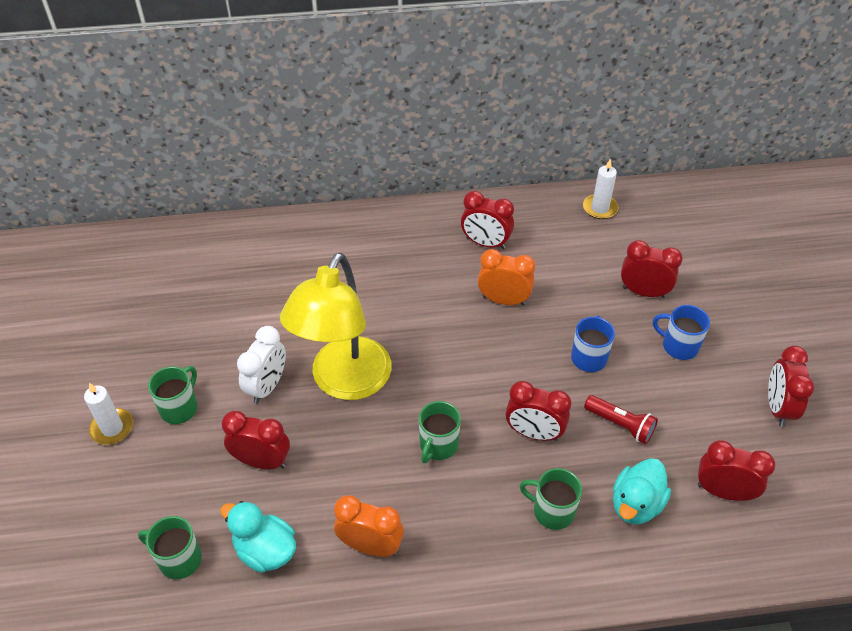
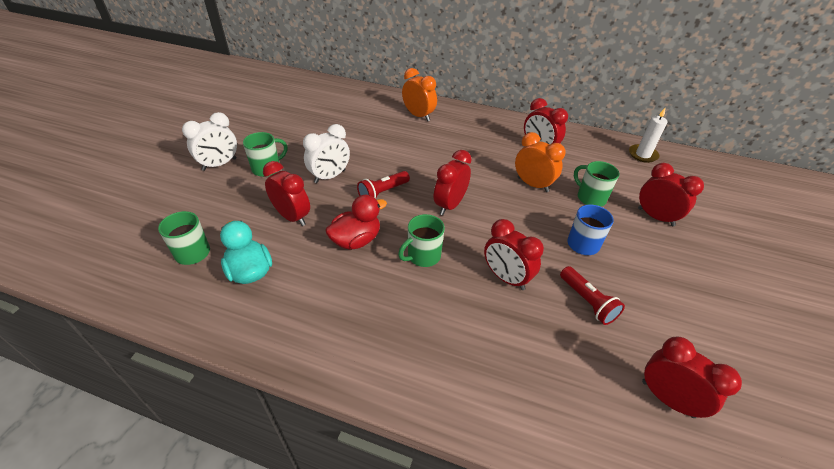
camera: 25 degrees right, 5 degrees down
(112, 428) = (219, 164): white candle -> white clock
(344, 382) = (382, 192): yellow lamp -> red flashlight
(355, 458) = (356, 240): none -> red duck
(370, 546) = (324, 302): orange clock -> orange clock (418, 116)
(552, 511) = (488, 341): green mug -> green mug (590, 198)
(636, 504) = (570, 370): turquoise duck -> none
(678, 346) = (671, 264): blue mug -> none
(777, 407) = (758, 349): red clock -> red clock (450, 205)

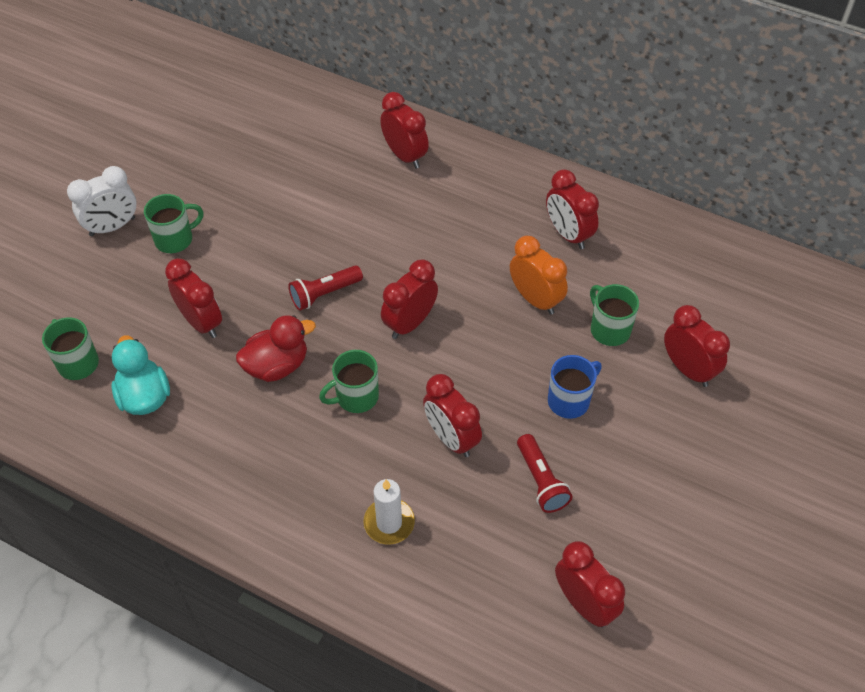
camera: 10 degrees right, 10 degrees up
(330, 176) = (257, 260): white clock -> none
(418, 116) = (405, 156): orange clock -> red clock
(642, 155) = (722, 260): white candle -> white candle (389, 523)

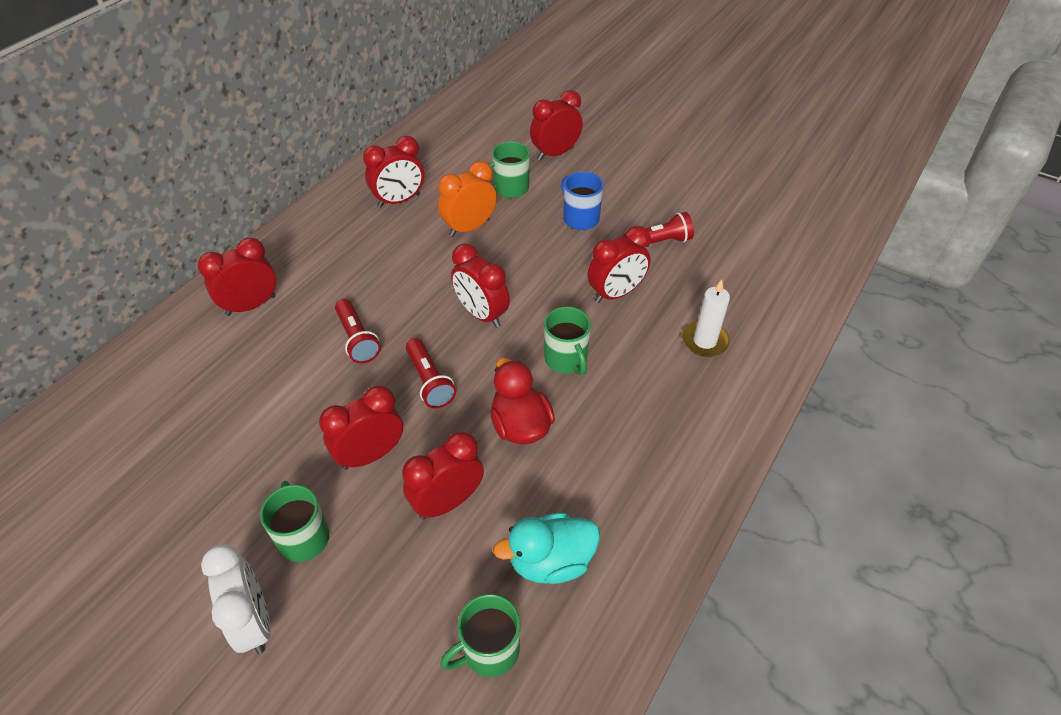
camera: 85 degrees left, 5 degrees down
(370, 235) = (357, 339): none -> red flashlight
(584, 604) = (765, 230): red clock -> red clock (370, 455)

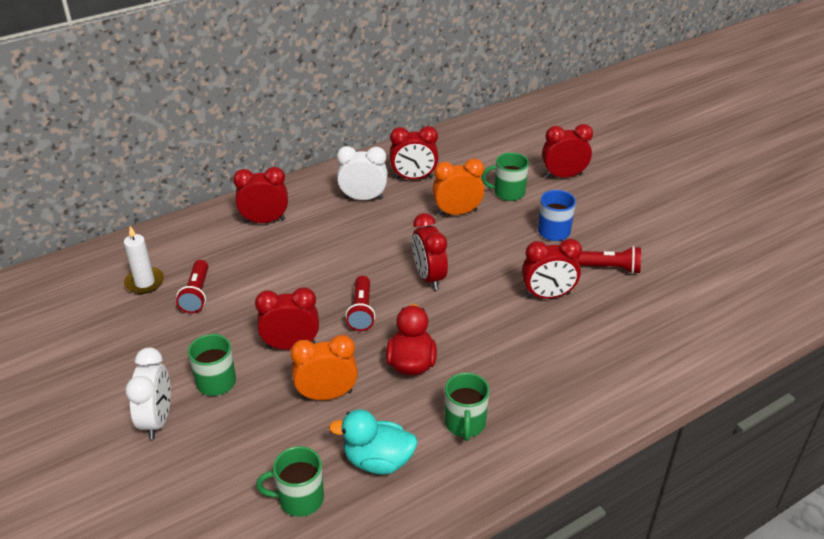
camera: 25 degrees right, 10 degrees down
(355, 242) = (363, 198): none -> white clock
(357, 339) = (326, 266): red flashlight -> red flashlight (196, 294)
(447, 502) = (327, 395): red clock -> orange clock
(566, 359) = (476, 330): green mug -> green mug (465, 424)
(704, 341) = (602, 354): white candle -> white candle (144, 282)

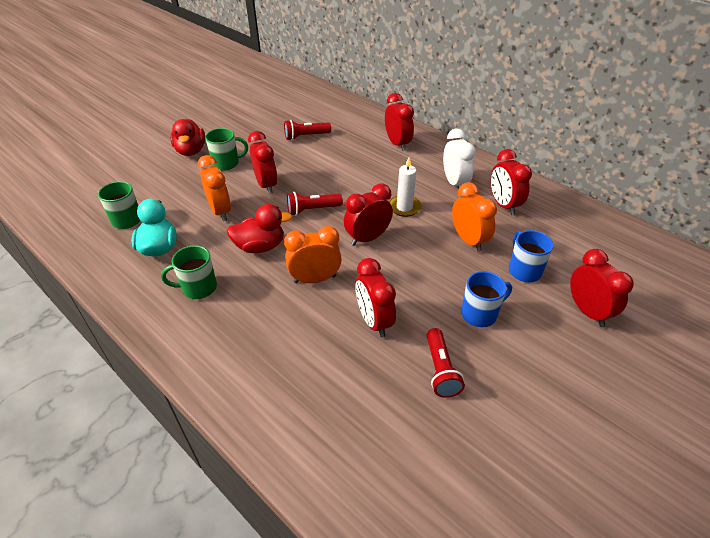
camera: 75 degrees right, 5 degrees up
(144, 282) = (310, 115): white candle -> white candle (404, 207)
(157, 420) = (191, 151): white clock -> red duck
(479, 326) = (315, 279): none -> orange clock
(508, 193) = (524, 270): green mug -> blue mug

